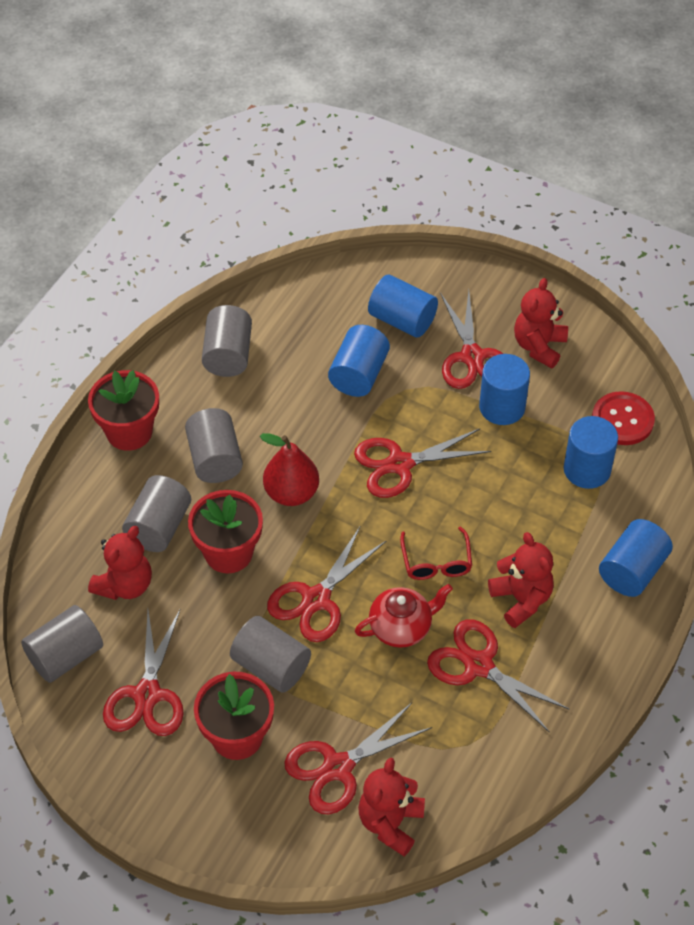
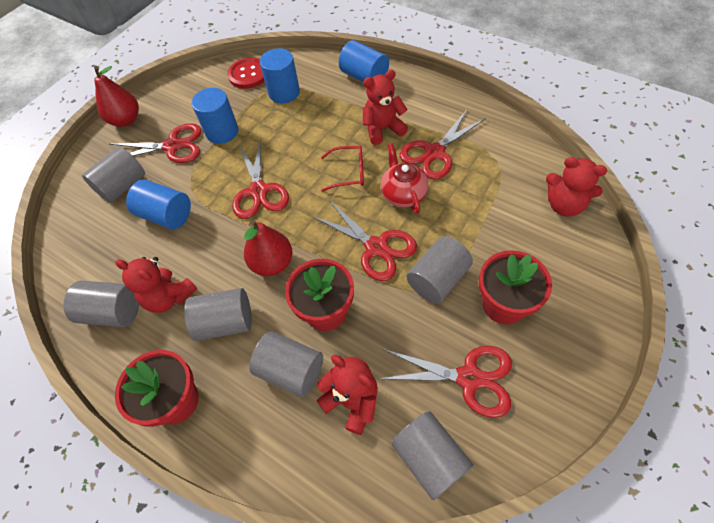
camera: 80 degrees left, 5 degrees up
(338, 767) = (524, 235): red scissors -> none
(402, 320) = (123, 186): blue cylinder -> grey cylinder
(516, 295) = (126, 120): none -> red pear
(539, 346) = (175, 110): red teddy bear -> red teddy bear (169, 297)

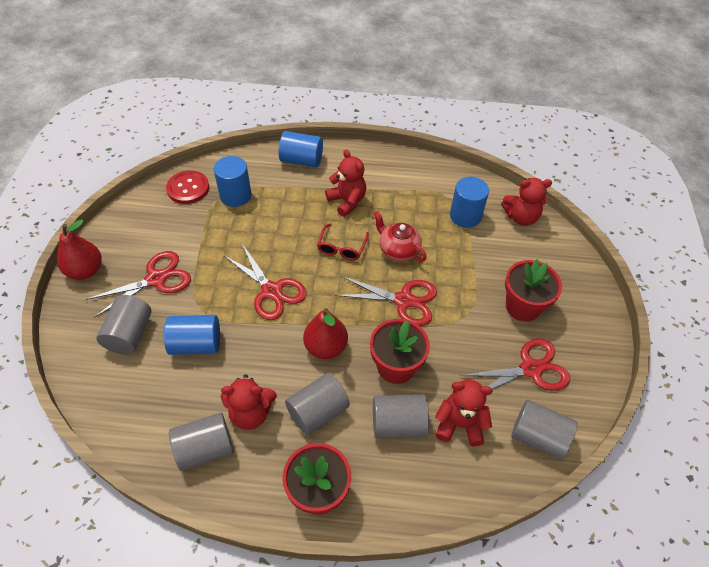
camera: 35 degrees left, 5 degrees down
(222, 132) = (198, 250): blue cylinder -> blue cylinder (465, 216)
(349, 172) = (341, 248): red glasses -> red glasses turned 135 degrees clockwise
(383, 129) = (347, 201): red teddy bear -> red teddy bear turned 105 degrees clockwise
(434, 153) = (402, 208): red scissors -> none
(437, 279) = (465, 307): grey cylinder -> none

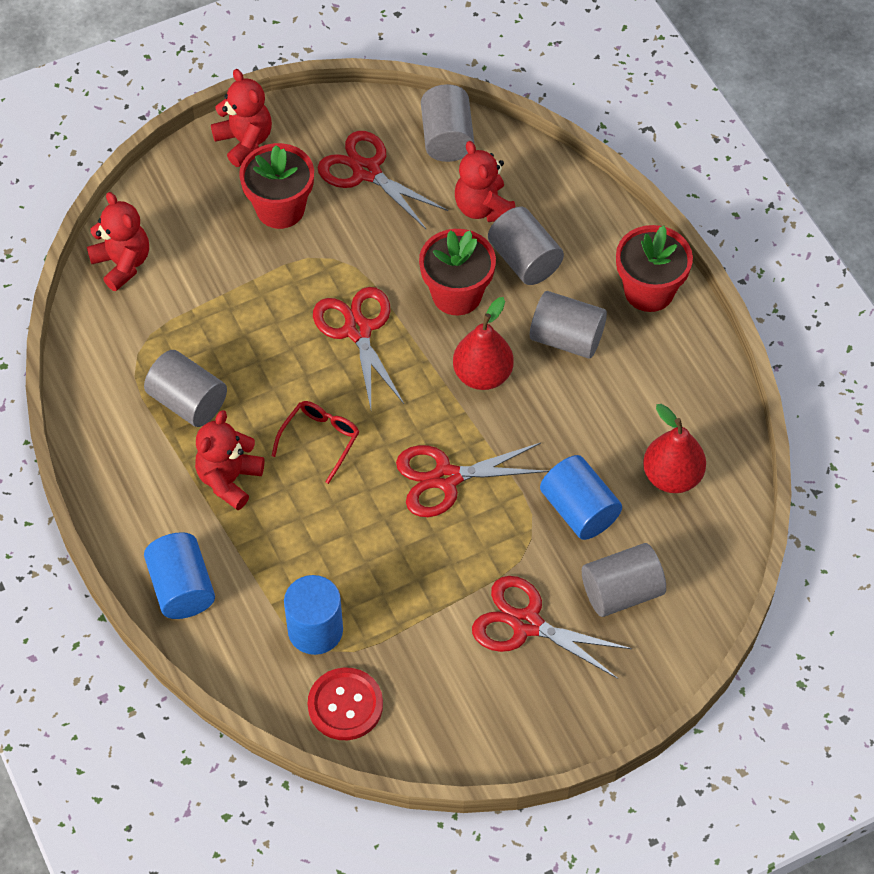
camera: 120 degrees left, 5 degrees up
(85, 270) = (577, 722): red pear -> red pear (672, 476)
(205, 448) = (686, 416): grey cylinder -> grey cylinder (188, 401)
(251, 413) = (616, 399): red teddy bear -> red teddy bear (244, 141)
(271, 291) = (446, 478): red scissors -> red scissors turned 120 degrees counterclockwise
(341, 248) = (320, 440): red glasses -> red glasses turned 45 degrees counterclockwise
(398, 250) = (279, 374): red teapot -> none
(465, 216) = (162, 326): blue cylinder -> none

